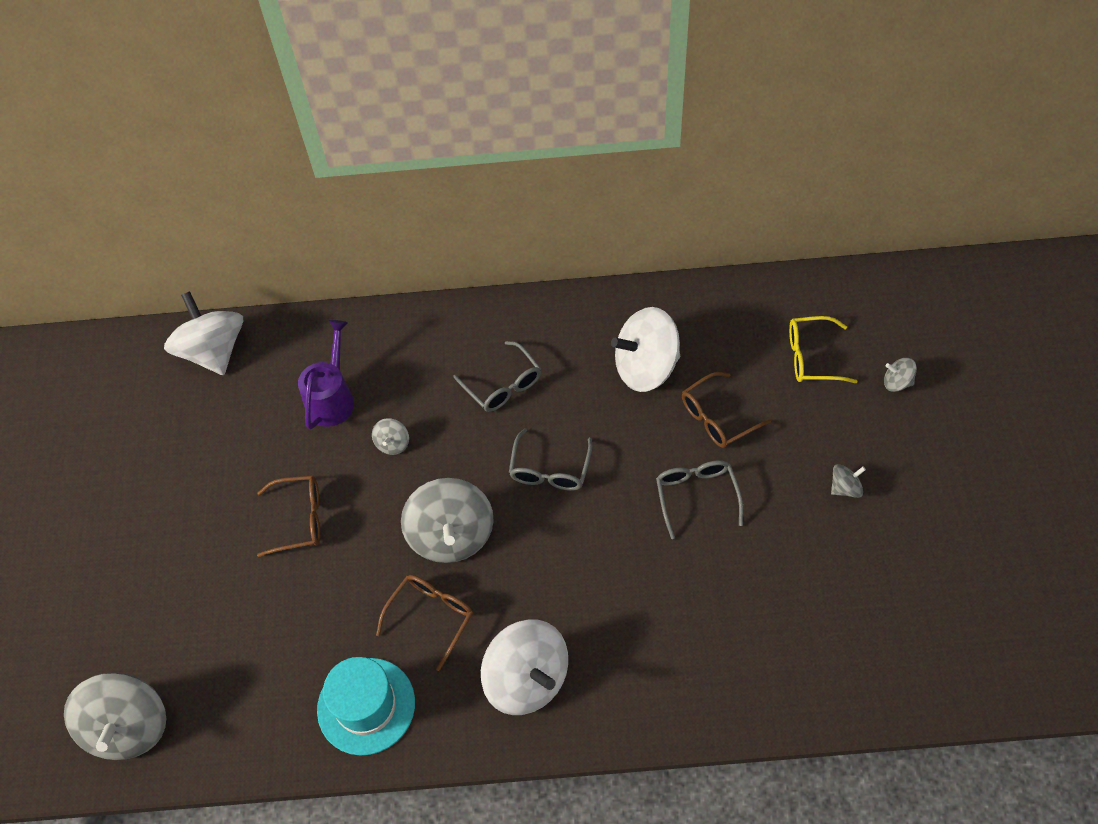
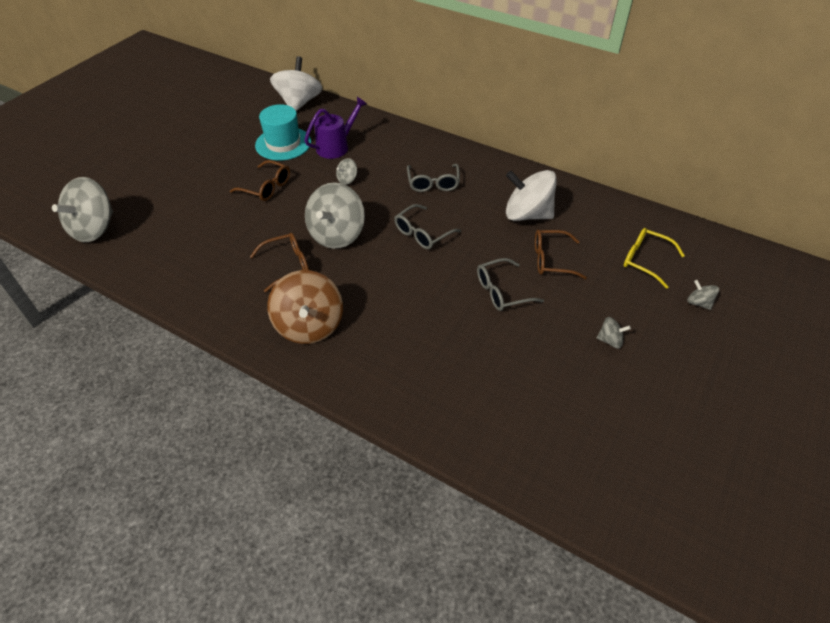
camera: 30 degrees right, 10 degrees down
(366, 706) = (211, 286): turquoise hat -> turquoise hat (283, 144)
(527, 679) = (309, 325): white spinning top -> brown spinning top
(696, 495) = (501, 291): grey glasses -> grey glasses turned 135 degrees counterclockwise

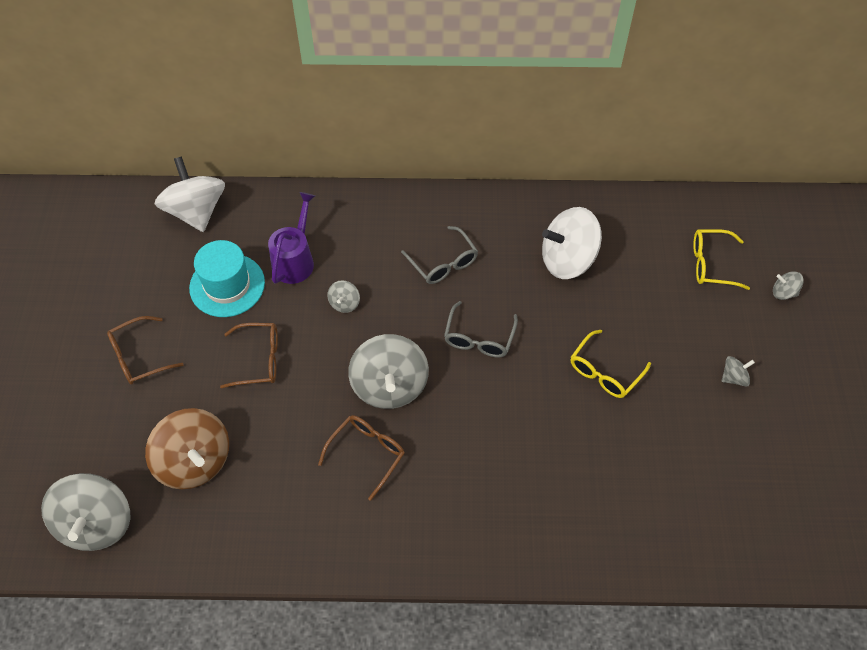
camera: 30 degrees left, 10 degrees up
(309, 325) = (447, 515): brown spinning top -> brown spinning top (194, 461)
(501, 291) = (604, 372): grey glasses -> yellow glasses
(551, 260) = (626, 308): brown glasses -> brown glasses (139, 357)

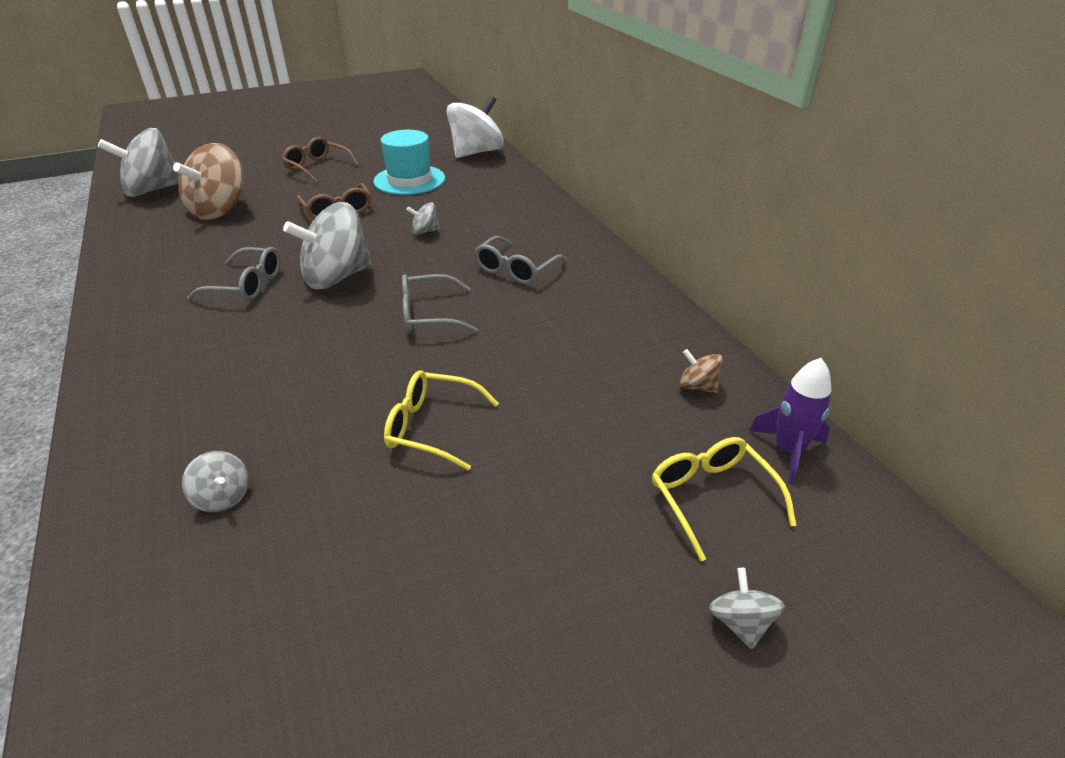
camera: 65 degrees right, 20 degrees down
(295, 260) = (458, 199): purple watering can -> none
(367, 453) = (247, 285): brown glasses -> grey glasses
(567, 259) = (593, 351): white spinning top -> none
(626, 224) = (697, 386): none -> brown spinning top
(693, 214) = (788, 450): none -> purple rocket
(734, 377) = (499, 587): grey spinning top -> grey spinning top (223, 497)

